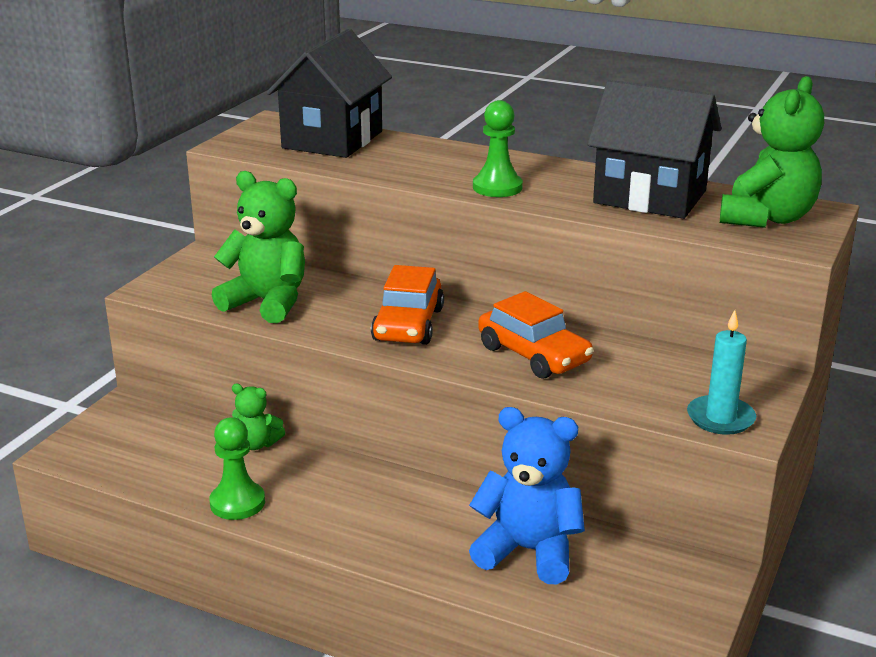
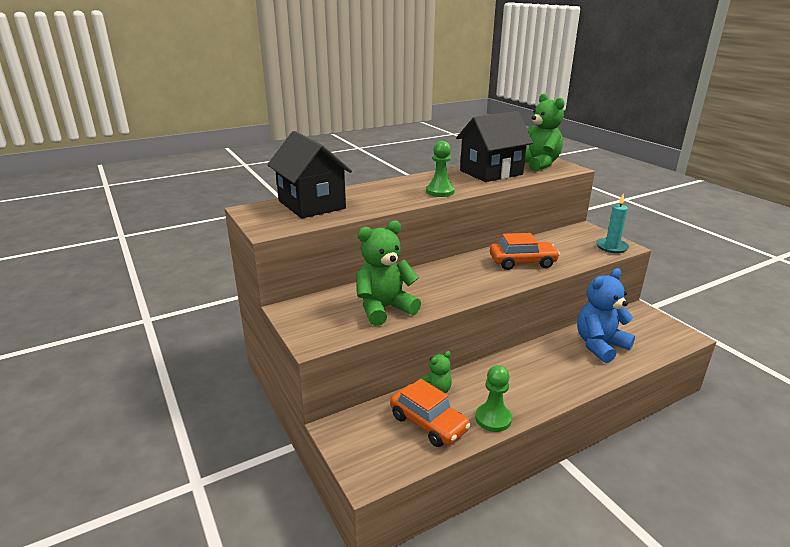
camera: 55 degrees left, 0 degrees up
(408, 324) = (459, 279): orange car -> orange car (428, 423)

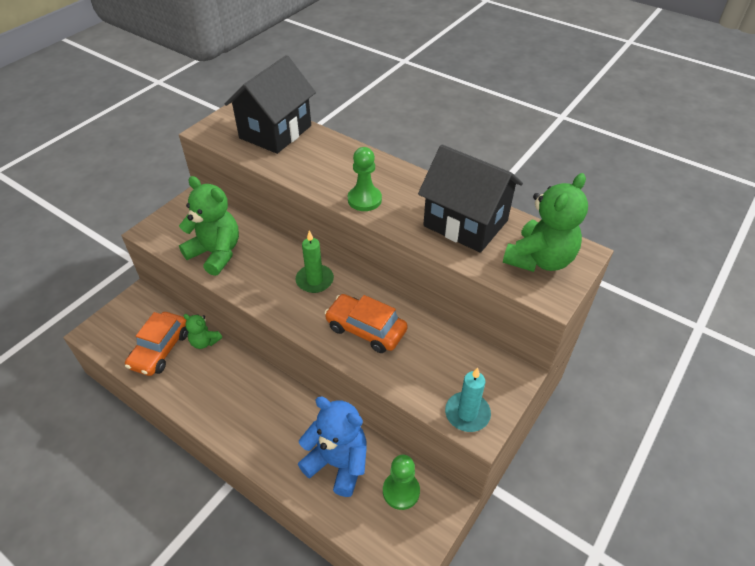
camera: 65 degrees right, 20 degrees up
(456, 271) = (314, 280): none -> green candle
(493, 419) = (179, 392): green pawn -> green pawn (401, 491)
(522, 262) = (366, 329): orange car -> orange car turned 150 degrees clockwise

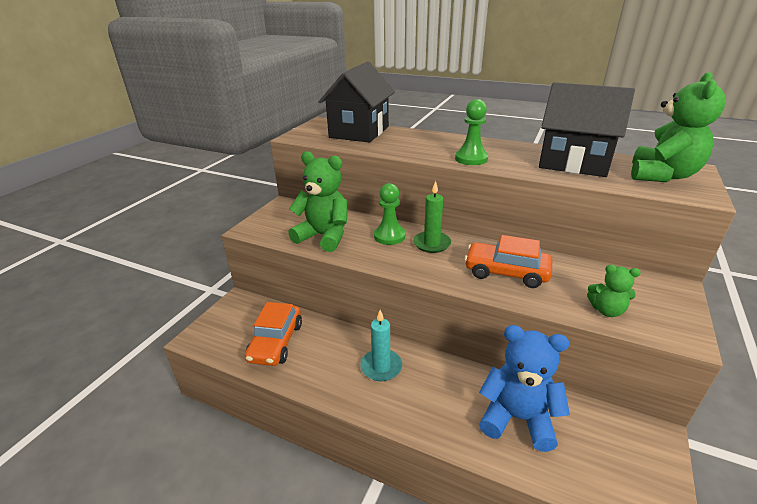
camera: 10 degrees left, 15 degrees down
(204, 342) = (321, 328): green teddy bear -> green teddy bear (606, 310)
(401, 491) = (601, 434): green pawn -> green pawn (389, 236)
(467, 413) = (659, 324): turquoise candle -> turquoise candle (381, 367)

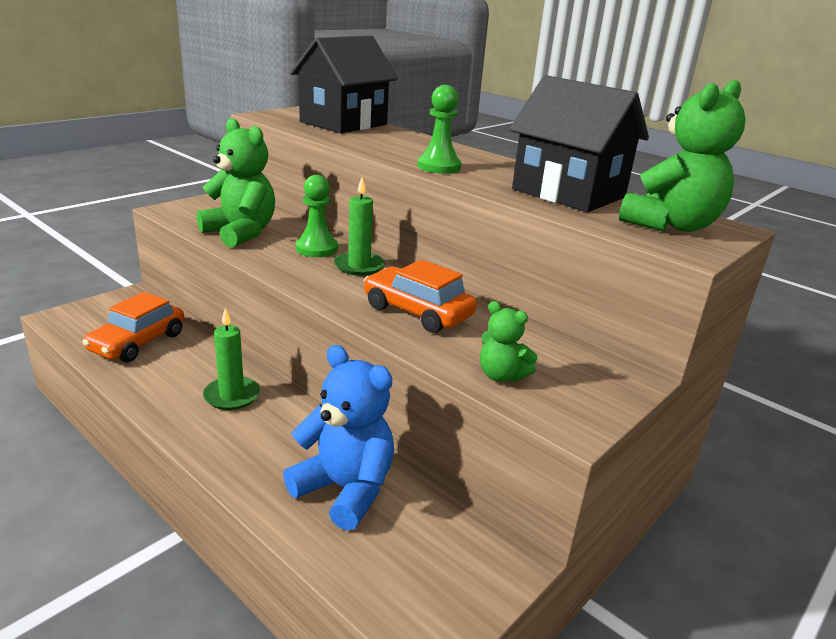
camera: 15 degrees right, 5 degrees down
(381, 367) = (232, 396): turquoise candle -> green candle

